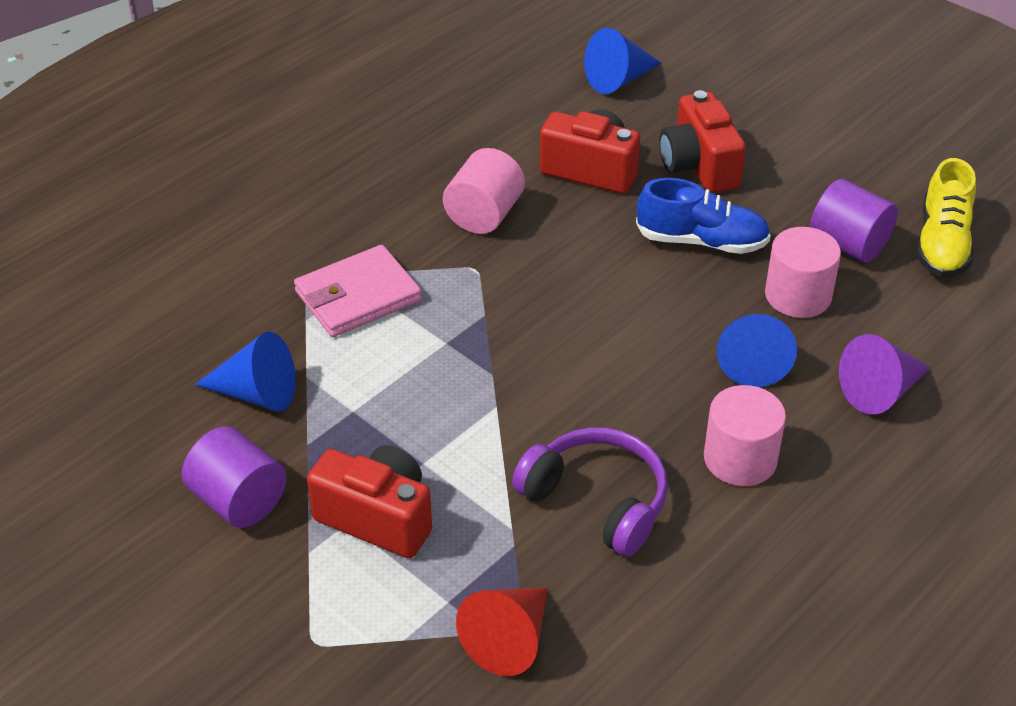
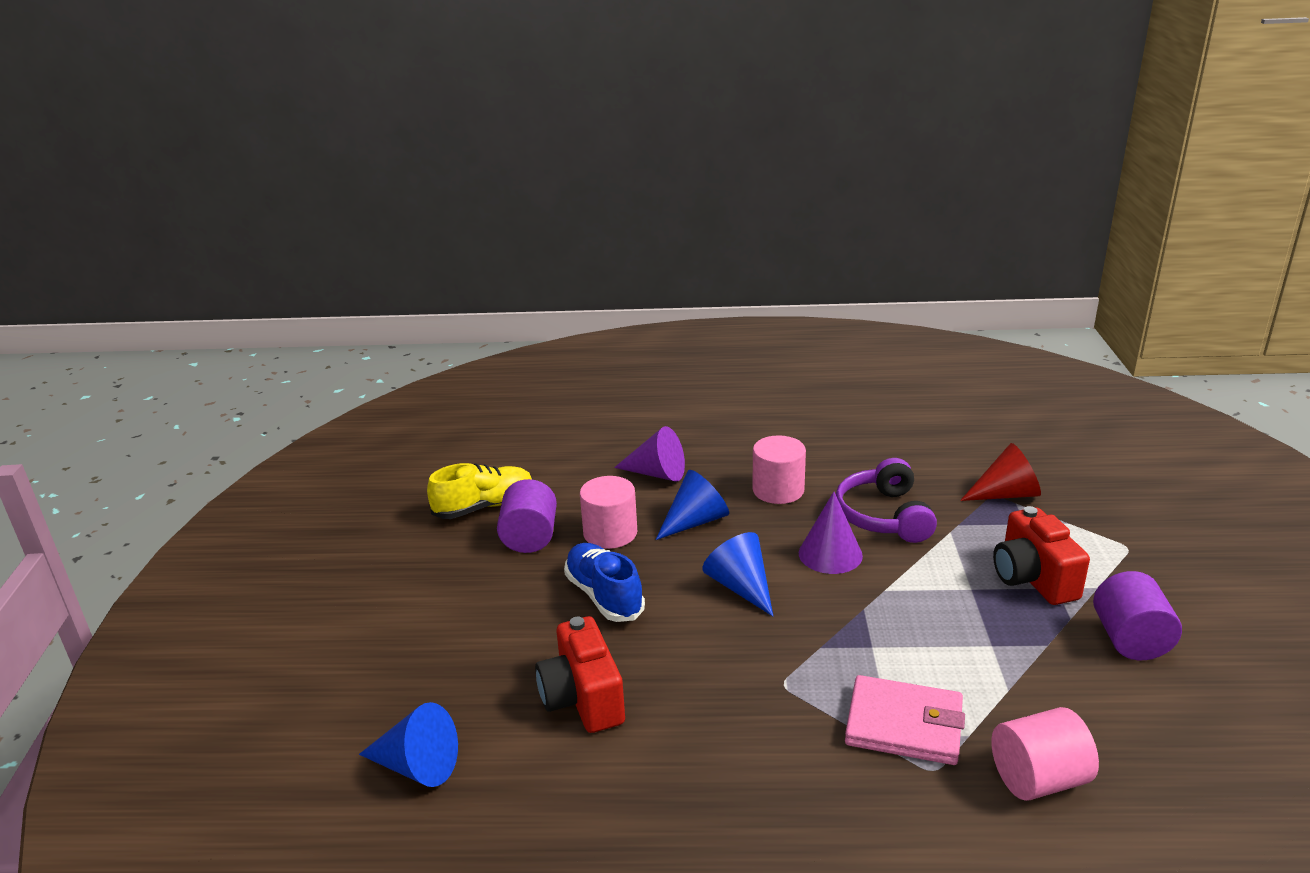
camera: 130 degrees left, 15 degrees down
(256, 393) = (1062, 702): blue cone -> blue cone (741, 587)
(484, 215) = (718, 722): pink cylinder -> pink cylinder (1038, 779)
(587, 412) = (830, 554): none -> purple cone
(699, 166) = (509, 644): red camera -> none

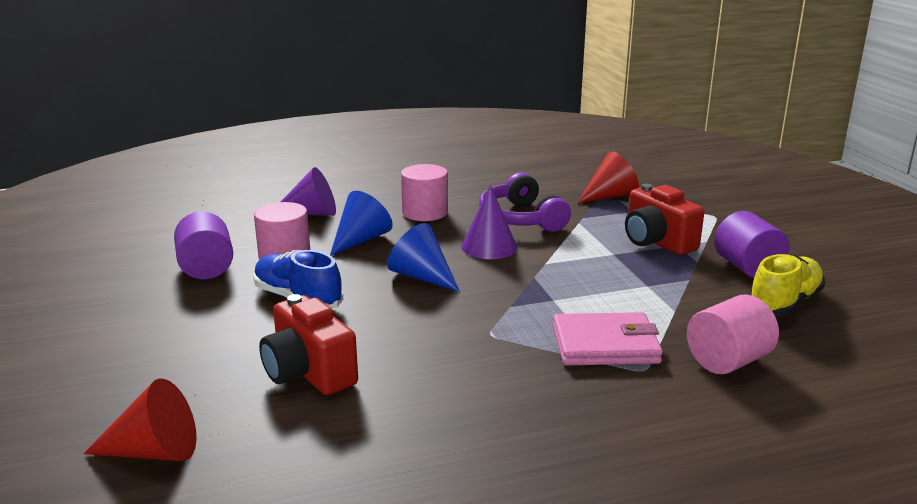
camera: 20 degrees left, 5 degrees down
(417, 766) = (154, 451): blue cone -> red cone
(484, 506) = (150, 253): yellow shoe -> yellow shoe (784, 303)

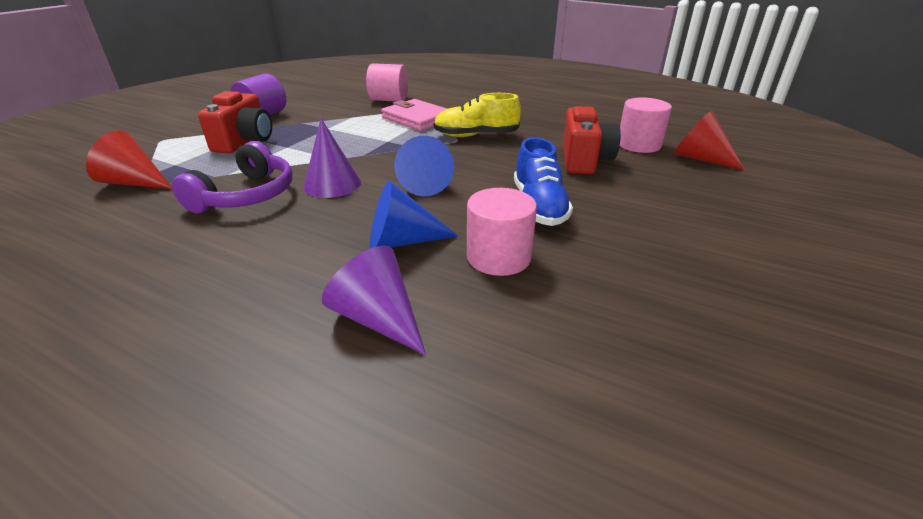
camera: 135 degrees left, 10 degrees up
(206, 268) = (595, 281): purple cylinder -> none
(425, 212) = (283, 246): pink cylinder -> pink cylinder (638, 145)
(784, 303) = (305, 102): yellow shoe -> yellow shoe (476, 135)

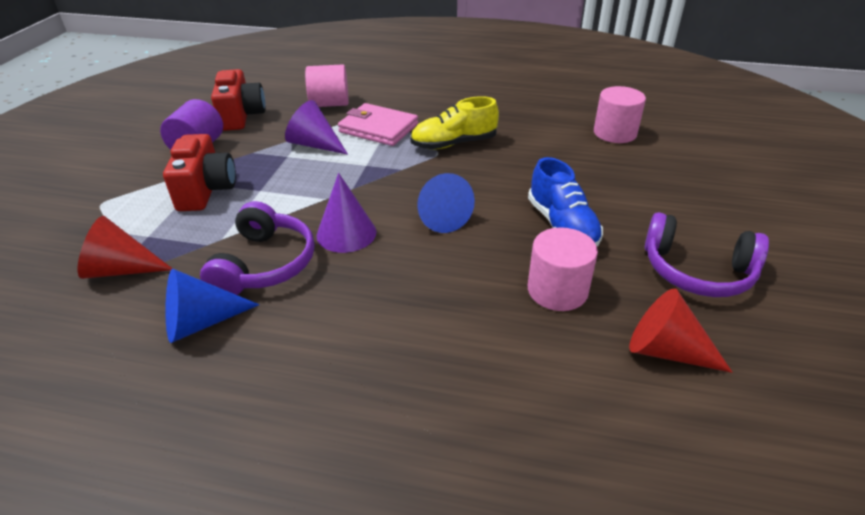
camera: 15 degrees left, 5 degrees up
(378, 318) = (492, 377): purple cone -> purple cone (315, 144)
(402, 241) = (461, 290): blue cone -> blue cone (201, 322)
(584, 160) = (575, 161): red camera -> red camera (241, 116)
(665, 265) = (697, 271): none -> purple headphones
(700, 158) = (675, 143): red cone -> red cone (666, 350)

